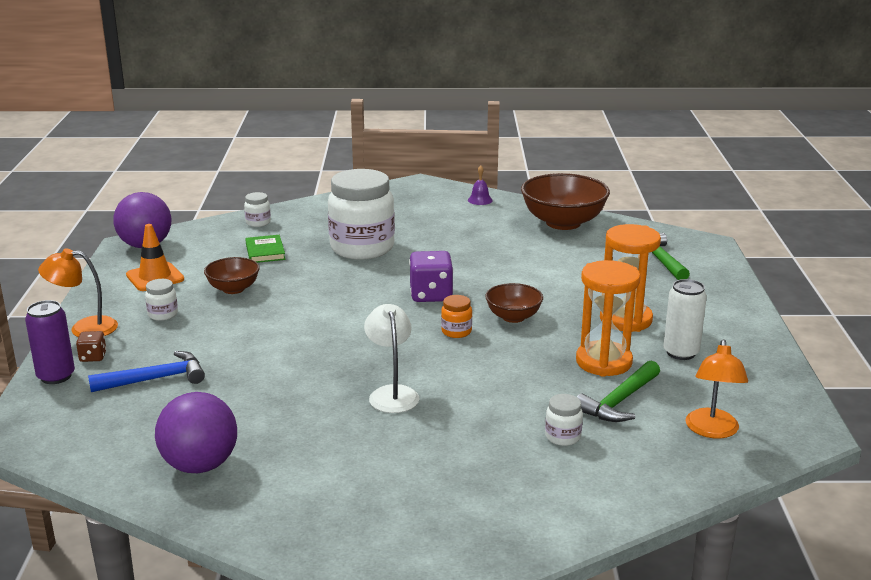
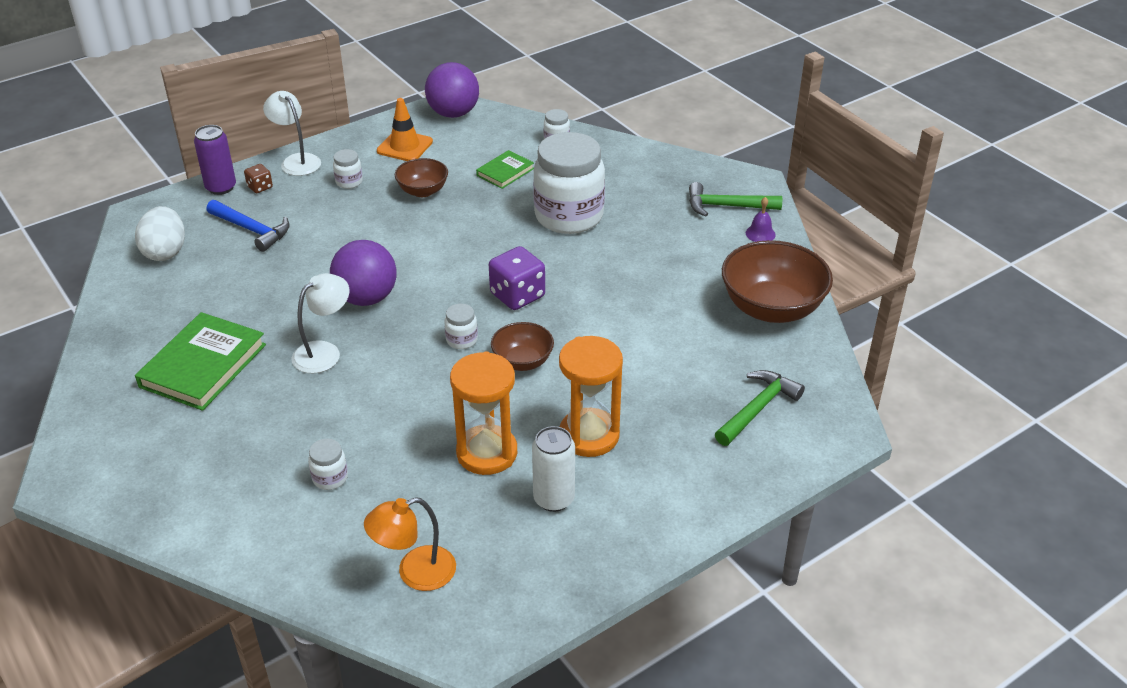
camera: 55 degrees right, 15 degrees up
(84, 328) = (296, 161): orange lamp -> white lamp
(112, 434) = (165, 252): none -> white egg
(200, 465) = (153, 310): purple ball -> purple ball (366, 298)
(329, 460) = (203, 366): none -> green book
(456, 332) = (462, 340): orange jar -> white jar
(619, 401) = (420, 491): green hammer -> green hammer (726, 206)

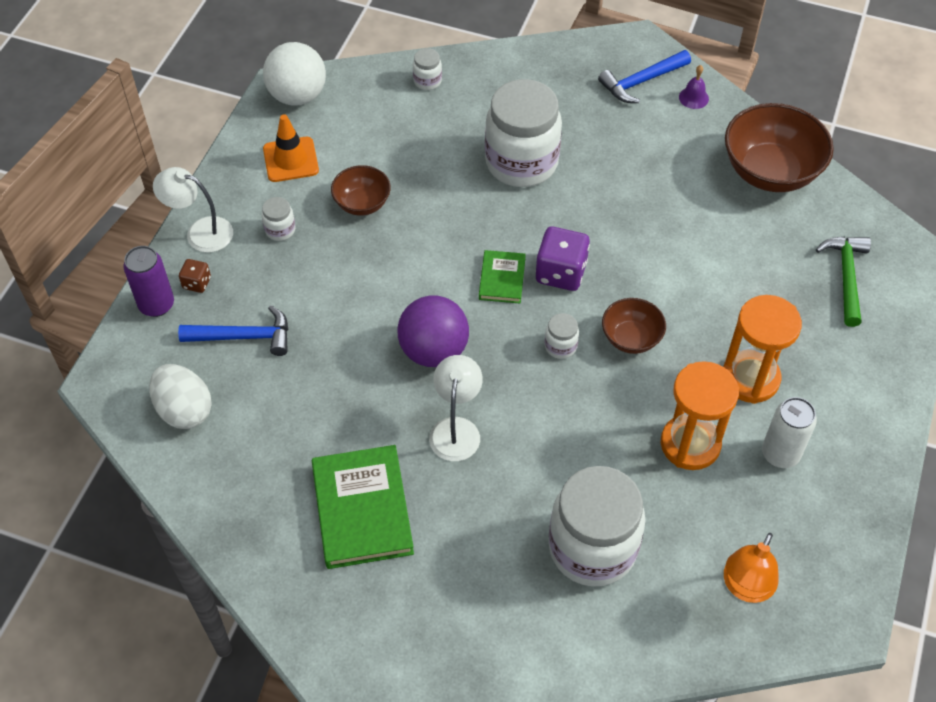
camera: 35 degrees left, 15 degrees up
(330, 478) = (592, 548): white jar -> white jar, size x2.45
(453, 113) = (297, 96): purple ball -> white ball
(505, 172) = (416, 141): green book -> green book (502, 279)
(726, 206) = (641, 82): green hammer -> blue hammer

